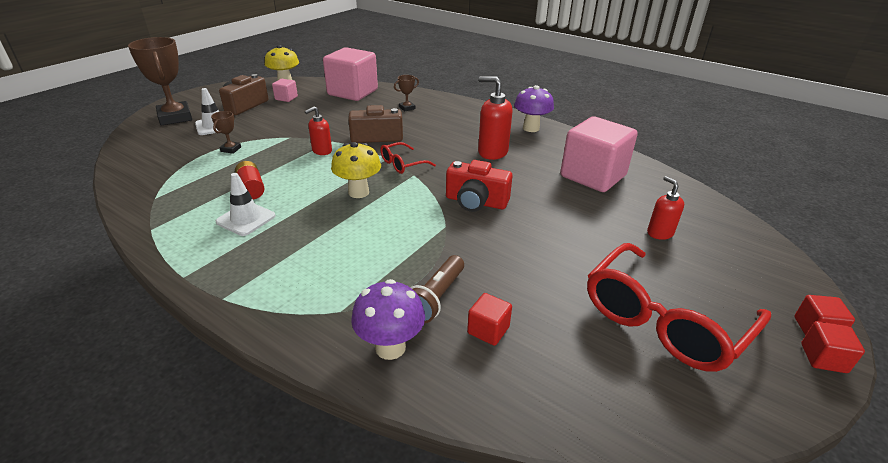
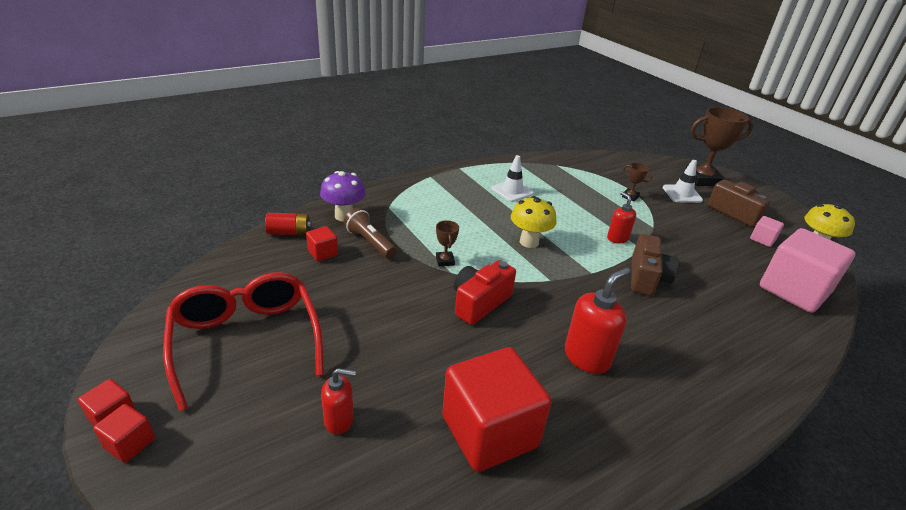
camera: 110 degrees right, 0 degrees up
(251, 189) = (555, 197): red battery -> red battery (289, 232)
(402, 164) = (575, 278): red glasses -> none
(407, 108) = (740, 324): brown trophy -> brown trophy (445, 261)
(531, 128) = (662, 436): purple mushroom -> none
(593, 176) = (489, 431): pink cube -> red cube

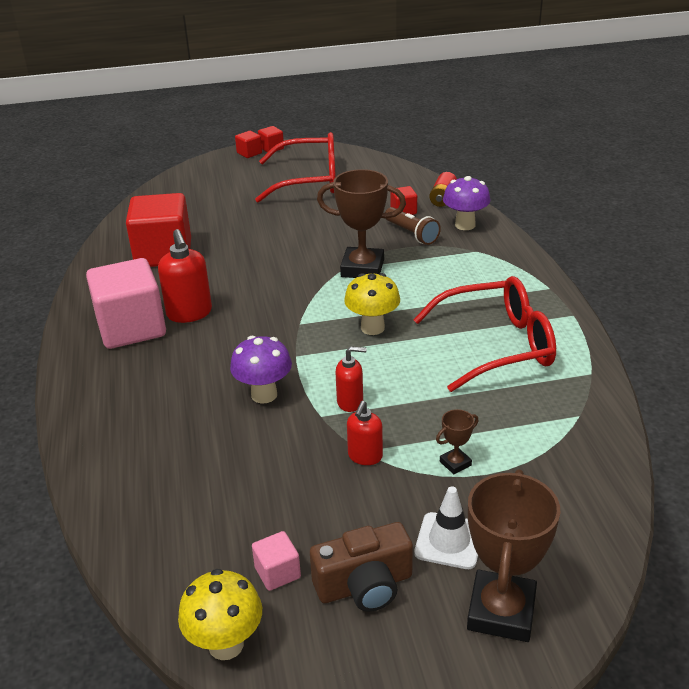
camera: 115 degrees right, 0 degrees up
(339, 420) = (216, 206): red soap dispenser -> red soap dispenser (365, 456)
(370, 242) = (411, 234): brown flashlight -> brown flashlight turned 75 degrees clockwise
(445, 261) = (362, 268): brown trophy -> brown trophy, size x2.21
(479, 302) = (291, 275): red camera -> none
(512, 191) = (497, 345): white traffic cone -> red glasses
(646, 278) = (264, 395): brown camera -> purple mushroom
(793, 290) = (161, 526): pink cube -> pink cube (131, 328)

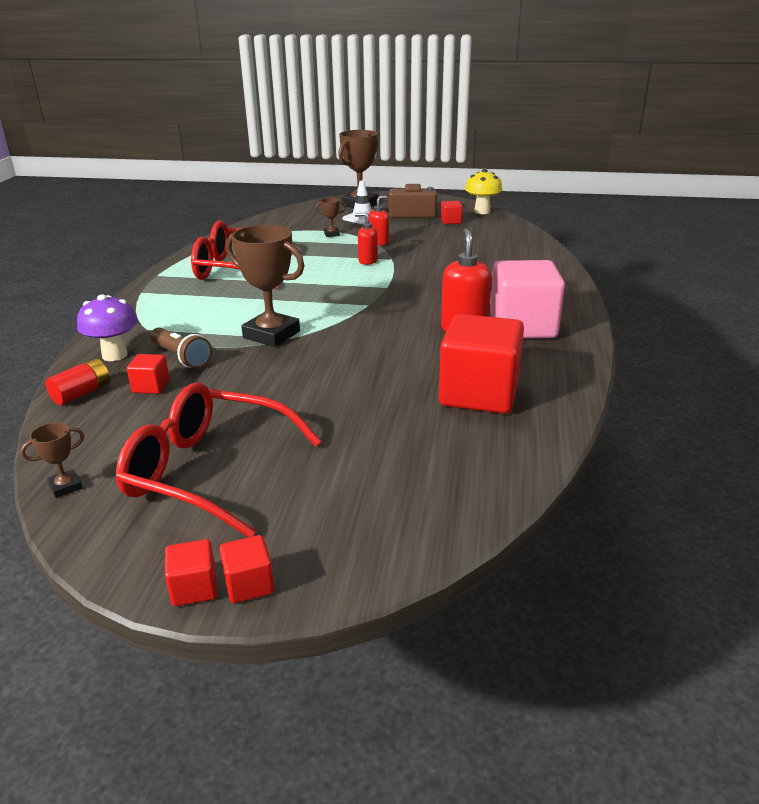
camera: 160 degrees left, 5 degrees down
(264, 395) = (423, 272): purple mushroom -> none
(277, 572) = (451, 221): pink cube -> red cube
(372, 328) = (312, 292): yellow mushroom -> none
(376, 161) = (65, 487): none -> brown trophy
(411, 234) = (181, 357): brown flashlight -> brown flashlight turned 150 degrees clockwise

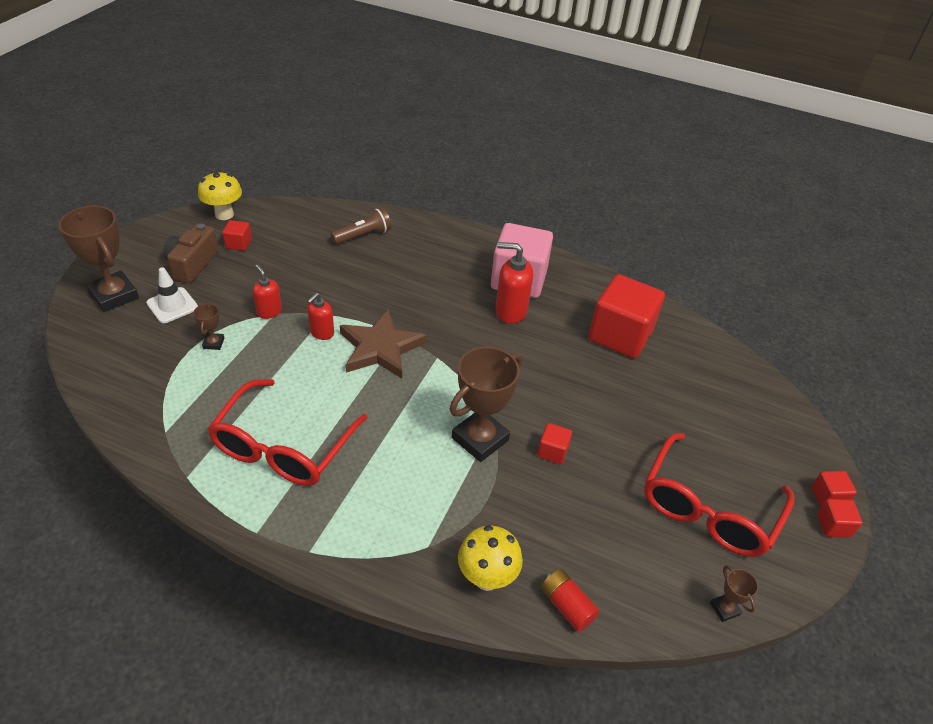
camera: 80 degrees left, 15 degrees up
(115, 355) = (487, 578): purple mushroom -> yellow mushroom
(151, 386) = (565, 544): red cube -> red cube (552, 451)
(181, 357) = (509, 517): brown flashlight -> brown flashlight (363, 235)
(364, 282) = (380, 348): none -> brown star

